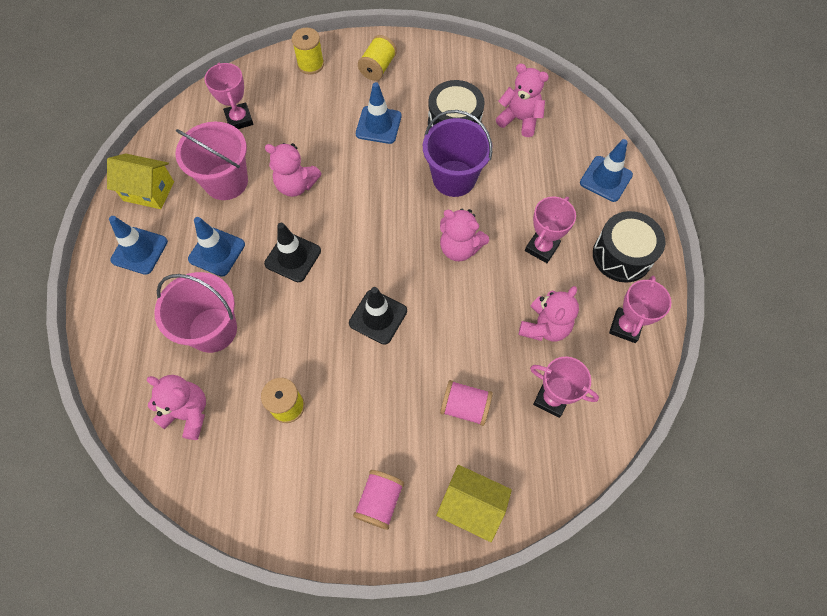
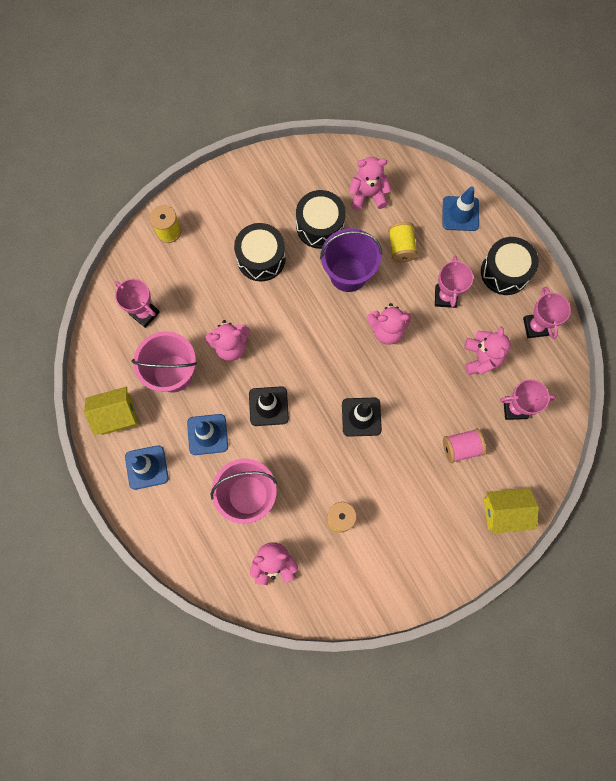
camera: 30 degrees left, 10 degrees up
(378, 68) = (226, 205): yellow spool -> yellow spool (401, 247)
(378, 125) = (261, 258): blue traffic cone -> black drum
(380, 501) = (444, 544): pink spool -> none

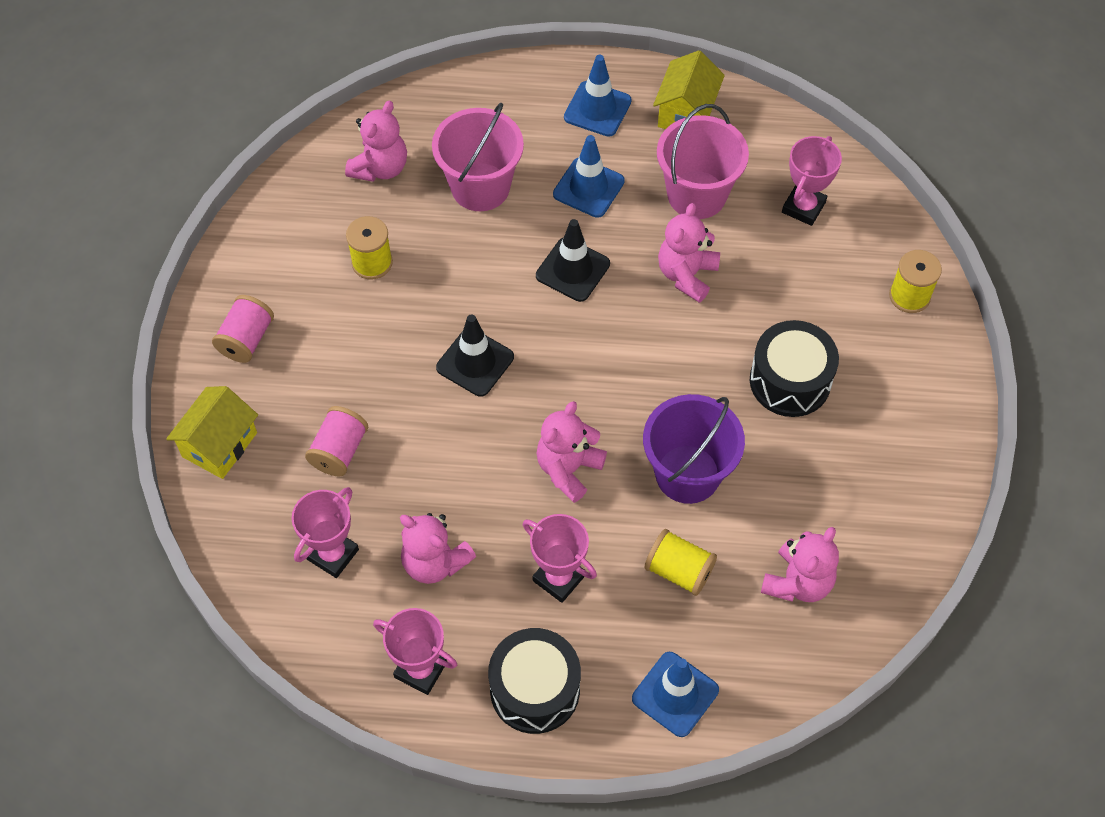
camera: 125 degrees right, 15 degrees down
(144, 313) = (803, 207): pink trophy -> pink trophy turned 45 degrees counterclockwise
(320, 226) = (789, 484): black drum -> none
(436, 549) = (246, 339): none -> pink spool

